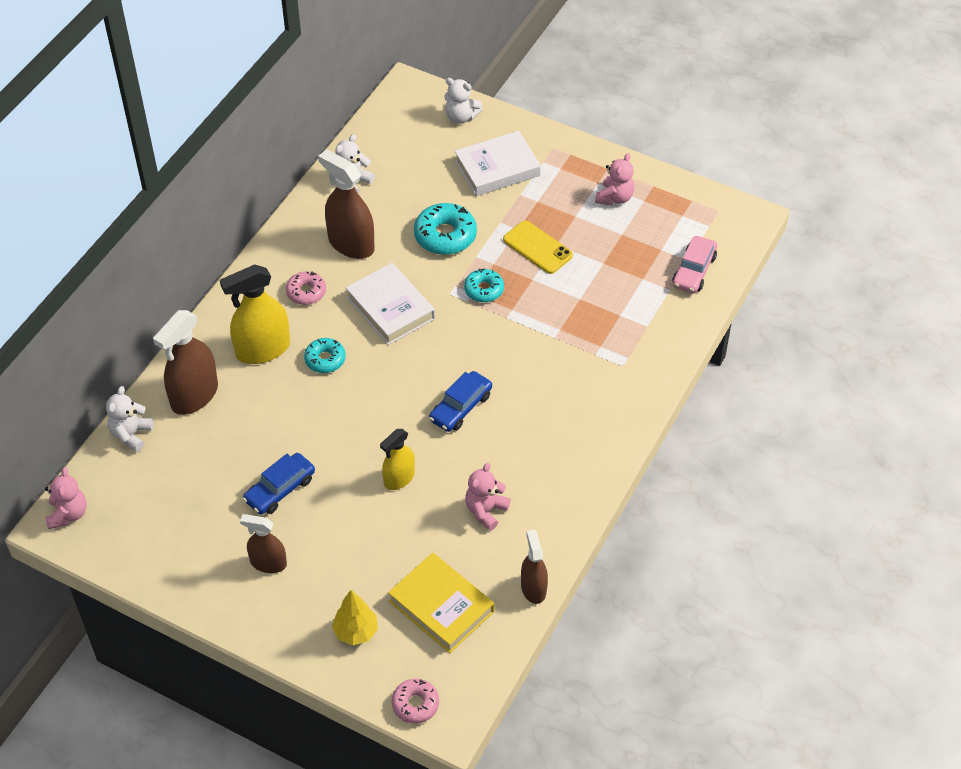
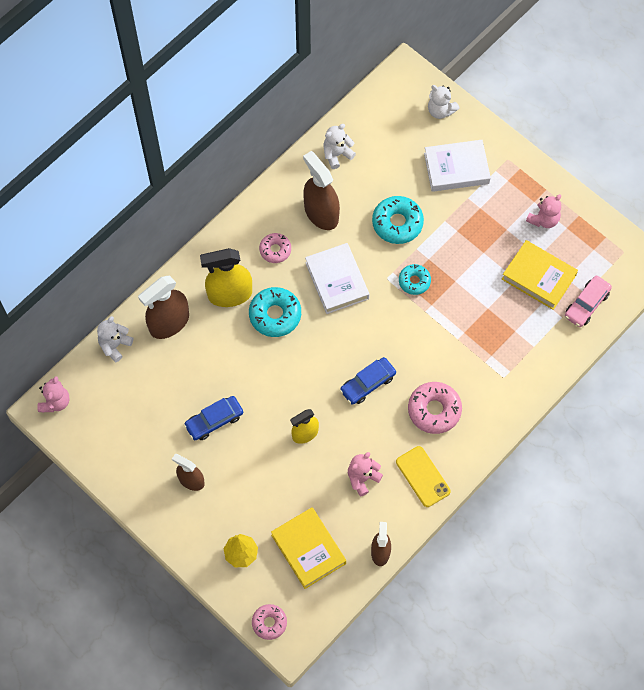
camera: 15 degrees right, 15 degrees up
(325, 359) = (275, 315): turquoise donut -> turquoise donut, size x1.61
(537, 247) = (468, 252): yellow phone -> yellow phone (423, 476)
(550, 418) = (434, 410): none -> pink donut
(629, 255) = (538, 277): none -> yellow book

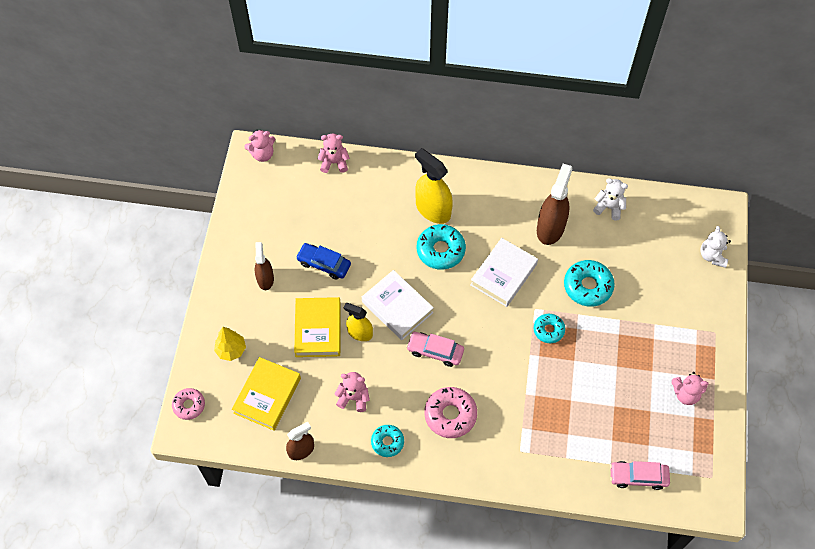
camera: 55 degrees right, 5 degrees down
(115, 345) = (334, 162): white teddy bear -> pink teddy bear
(169, 323) = (378, 185): brown spray bottle -> none
(275, 250) = (493, 216): pink donut -> none
(367, 384) = (435, 351): blue car -> pink car
(423, 476) = (387, 442): yellow phone -> turquoise donut
(456, 168) = (672, 299): white book -> white book (397, 307)
(538, 277) = (631, 422): yellow book -> yellow book (318, 329)

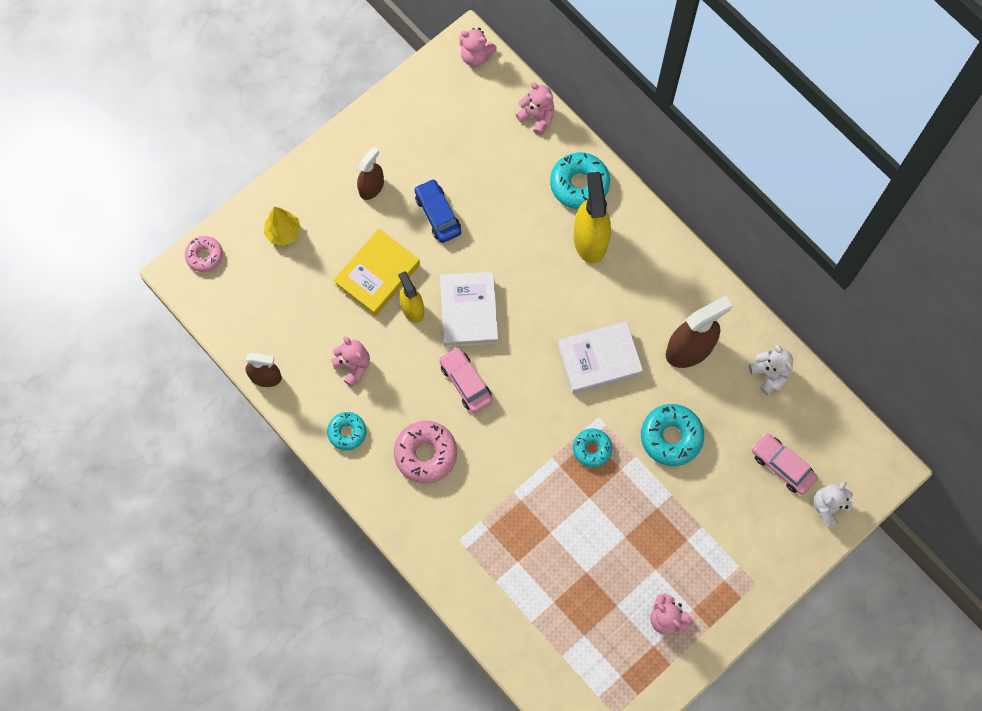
camera: 40 degrees right, 10 degrees up
(267, 395) = (279, 302): yellow book -> none
(440, 250) = (560, 287): turquoise donut -> turquoise donut (579, 184)
(638, 477) = (546, 655): pink car -> pink car (782, 466)

